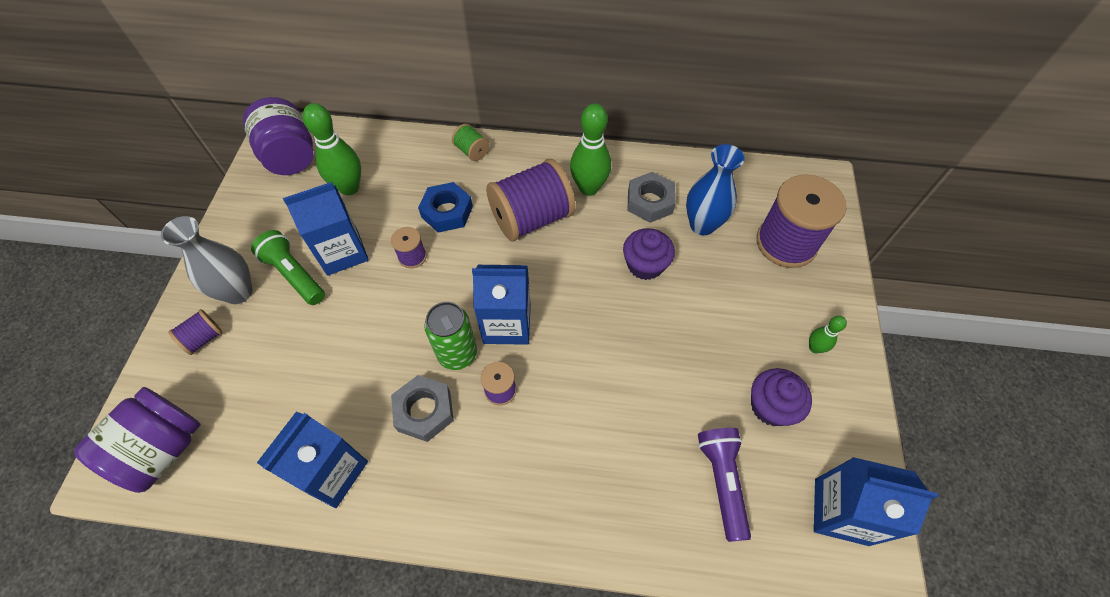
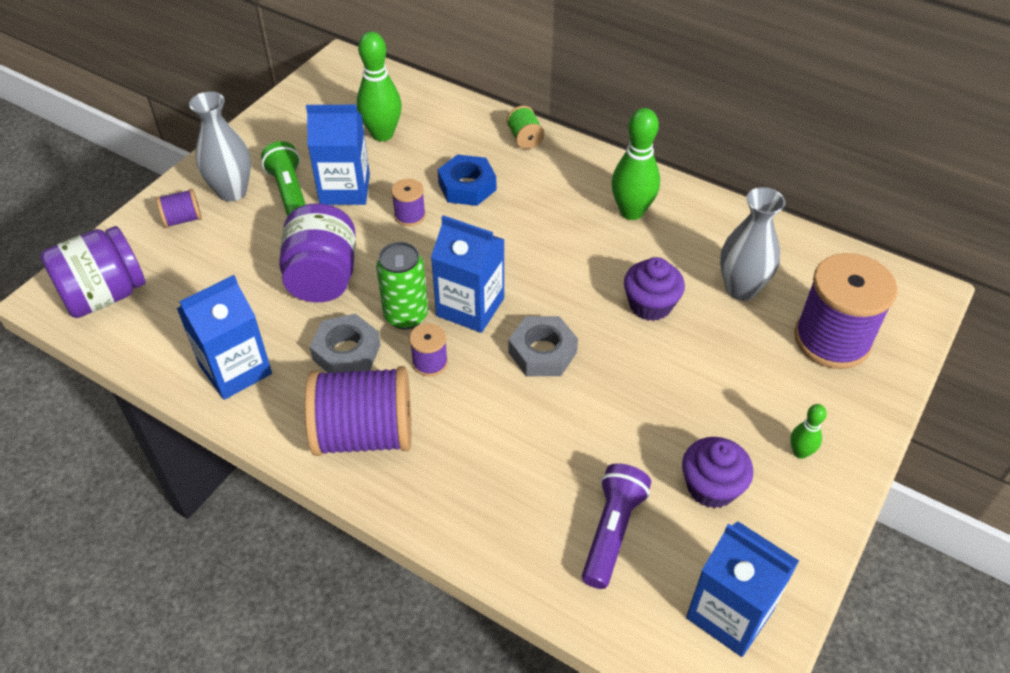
camera: 25 degrees right, 10 degrees down
(290, 156) = (341, 89): purple jar -> purple jar (323, 277)
(531, 218) = (551, 221): purple spool -> purple spool (364, 434)
(650, 202) = (693, 247): grey nut -> grey nut (542, 352)
(702, 225) = (741, 289): blue vase -> grey vase

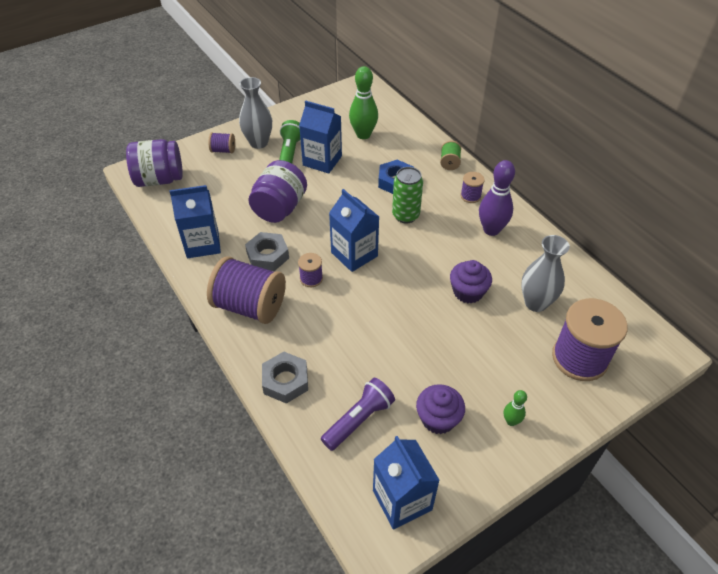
camera: 25 degrees right, 0 degrees up
(406, 316) = (313, 246): green can -> green can (405, 215)
(410, 215) = (351, 188): purple spool -> purple spool (470, 196)
(542, 352) = (381, 297): grey nut -> grey nut (285, 381)
(631, 212) = (491, 230): green bowling pin -> purple bowling pin

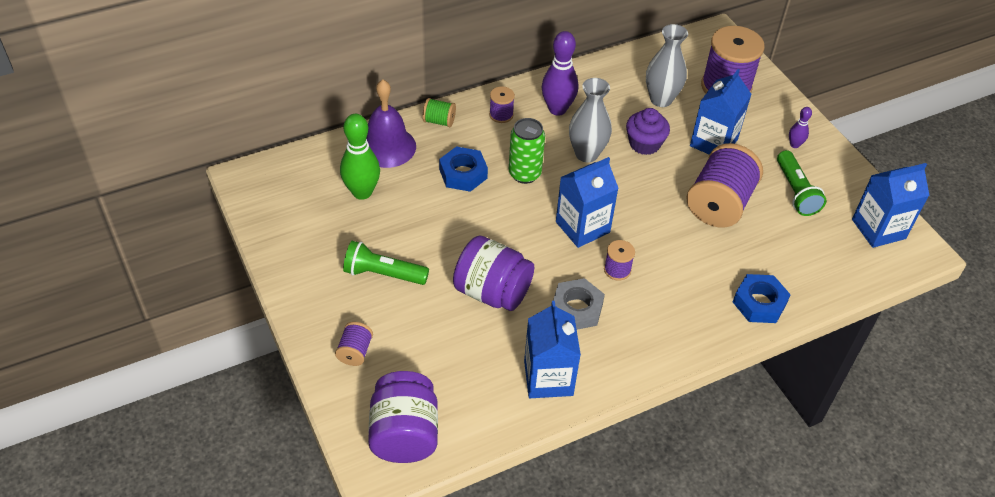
camera: 85 degrees left, 0 degrees up
(250, 306) = (656, 330): purple spool -> purple spool (719, 204)
(258, 143) = (348, 308): grey vase -> grey vase (586, 154)
(285, 381) = (759, 303): grey nut -> blue nut
(322, 161) = (406, 240): blue carton -> blue carton (713, 142)
(359, 419) = (801, 248): purple flashlight -> none
(412, 140) = (387, 147): none -> purple bell
(438, 419) = (795, 192): purple cupcake -> green flashlight
(511, 421) = (794, 145): green bowling pin -> purple bowling pin

